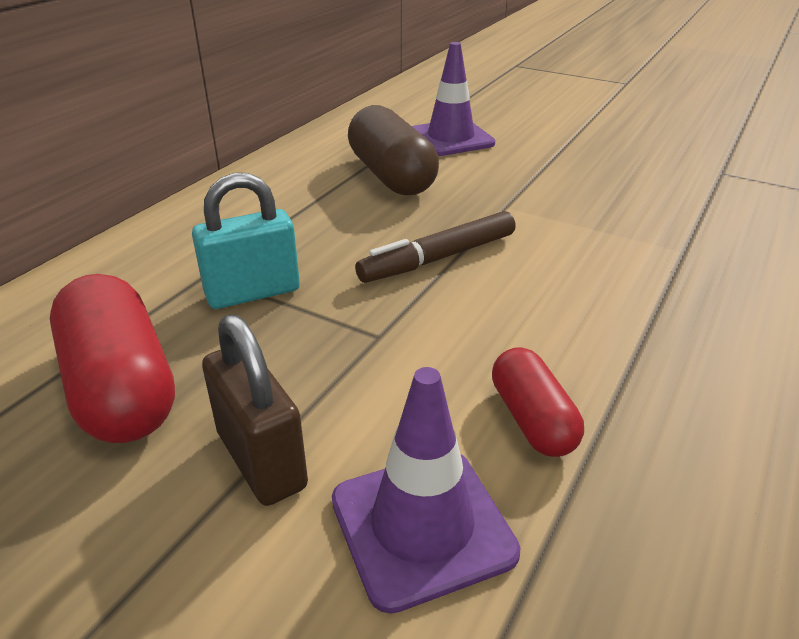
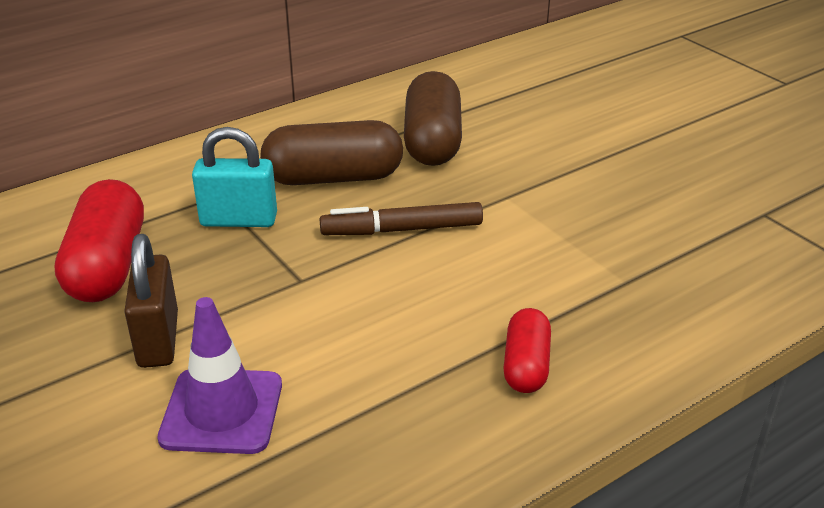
camera: 25 degrees right, 0 degrees up
(322, 227) = (333, 178): none -> brown capsule
(450, 138) = (524, 113): purple traffic cone -> none
(532, 419) = (354, 373): red capsule -> red capsule (526, 365)

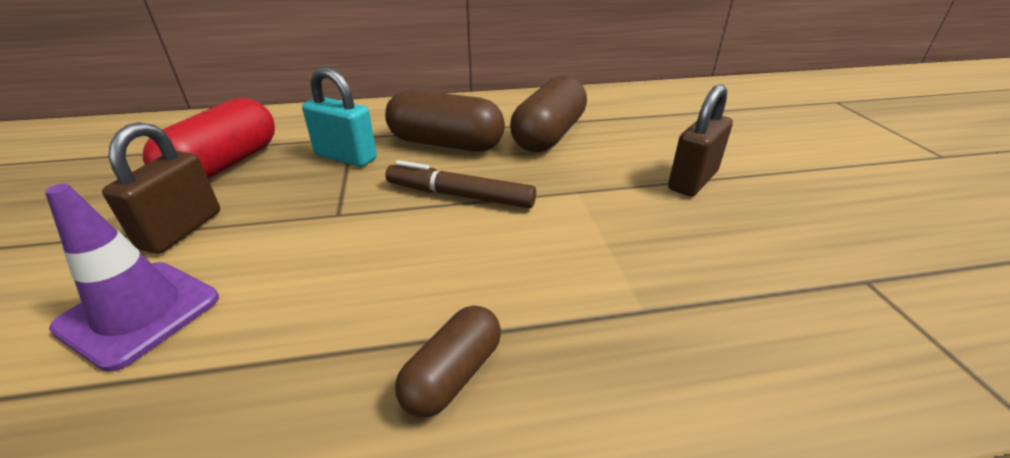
camera: 25 degrees right, 0 degrees up
(526, 365) = (453, 375): red capsule -> brown capsule
(599, 159) = (692, 180): none -> brown padlock

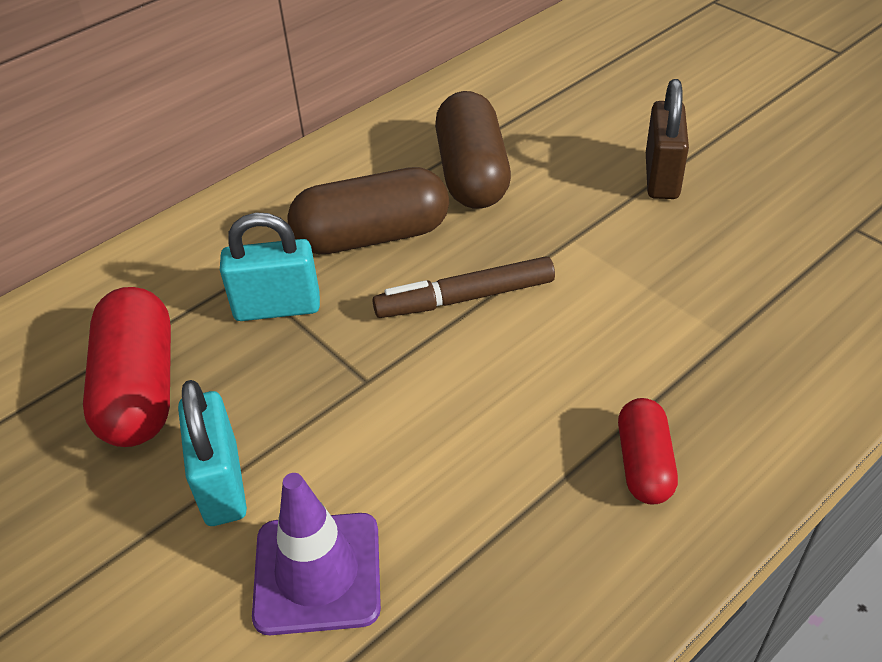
camera: 30 degrees left, 10 degrees up
(181, 230) = (221, 484): brown padlock -> turquoise padlock
(453, 375) = (644, 464): brown capsule -> red capsule

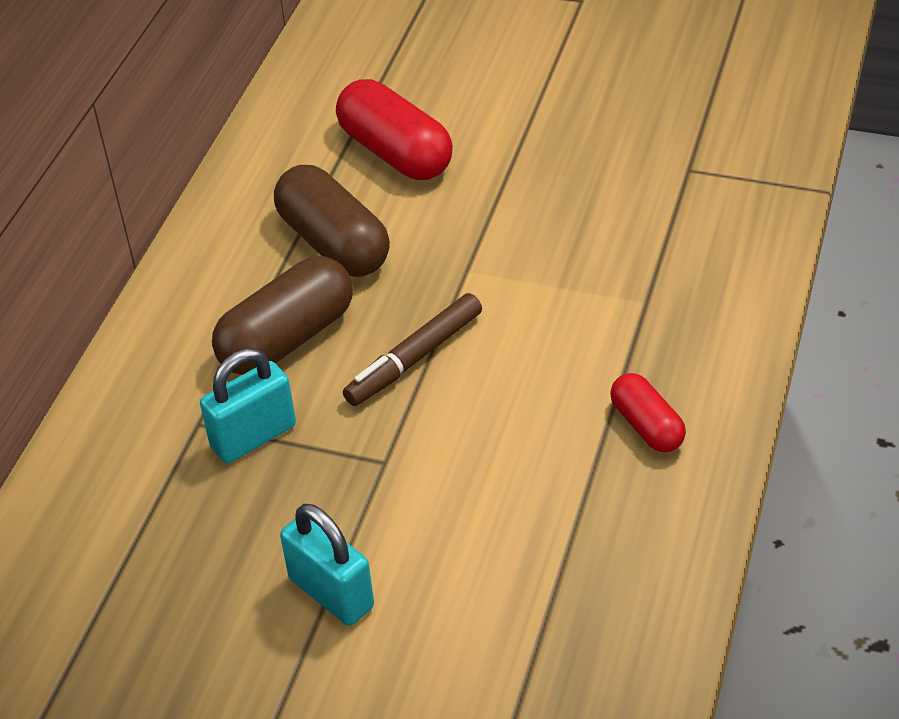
camera: 30 degrees left, 0 degrees up
(140, 389) = (189, 557): red capsule -> red capsule (395, 153)
(317, 573) = (462, 615): purple traffic cone -> none
(661, 177) = (505, 182): brown padlock -> none

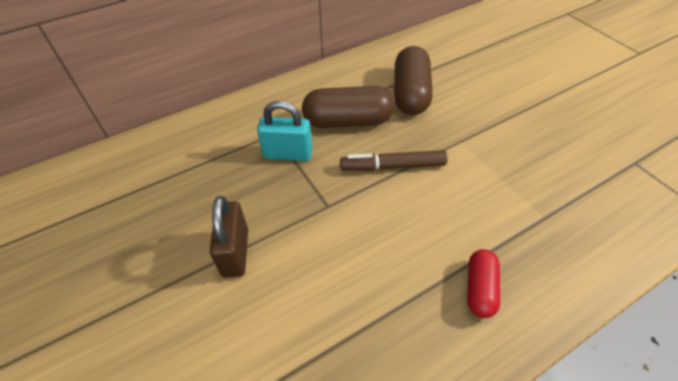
camera: 40 degrees right, 5 degrees up
(331, 593) = (235, 252): turquoise padlock -> brown padlock
(395, 153) = (478, 72): red capsule -> none

